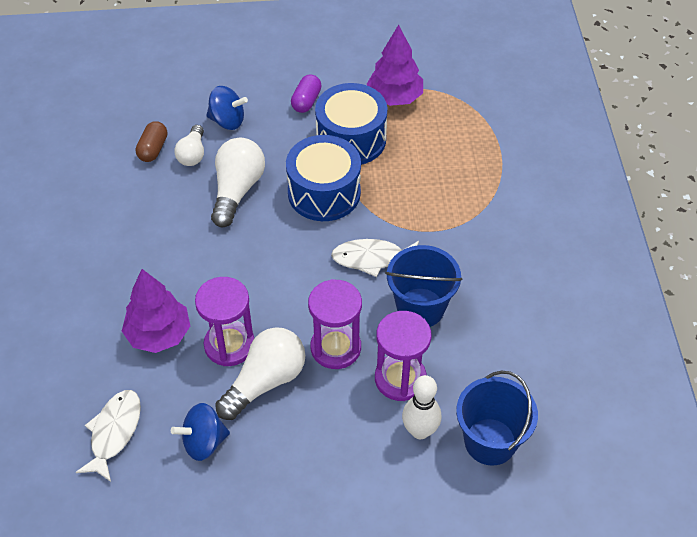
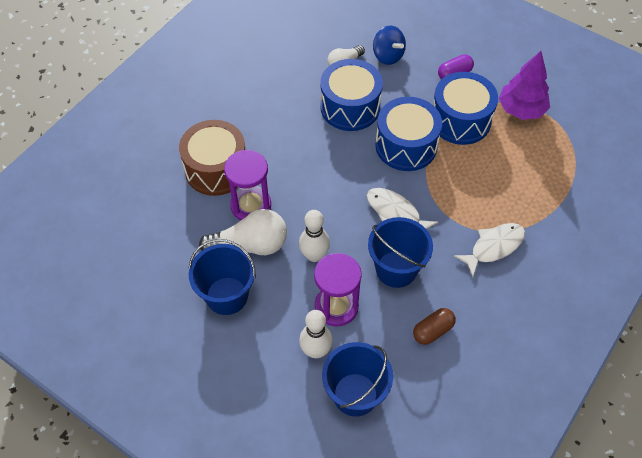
camera: 40 degrees right, 5 degrees up
(114, 432) = (136, 211): white fish -> white fish (493, 247)
(153, 149) = (322, 46): brown capsule -> brown capsule (433, 331)
(159, 334) = (216, 169): purple tree -> brown drum
(204, 442) = (179, 256): blue spinning top -> none
(237, 190) = (350, 107): white light bulb -> blue drum
(289, 444) = (227, 296): none -> blue bucket
(335, 348) = (314, 255): purple hourglass -> white bowling pin

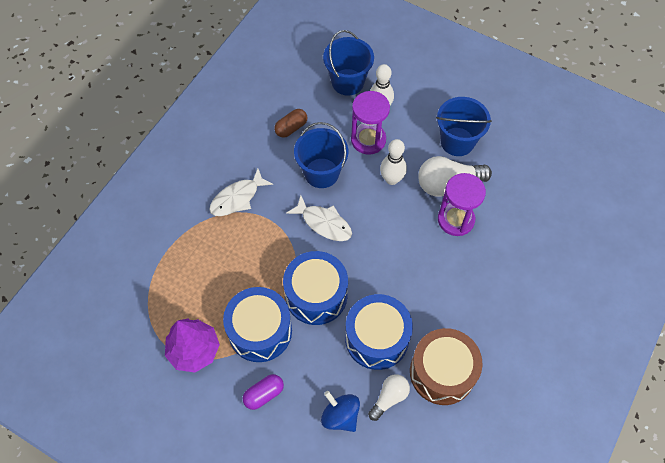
camera: 175 degrees right, 5 degrees up
(216, 169) = (497, 254): brown drum -> brown drum (442, 372)

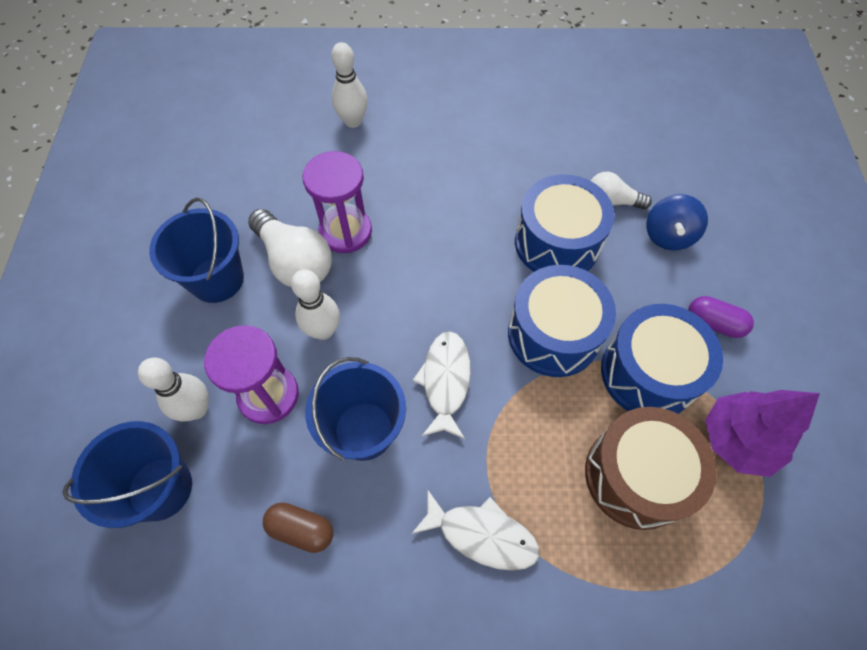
camera: 120 degrees left, 0 degrees up
(442, 372) = (546, 168): brown drum -> brown drum (636, 476)
(553, 267) = (353, 121): none -> white bowling pin

